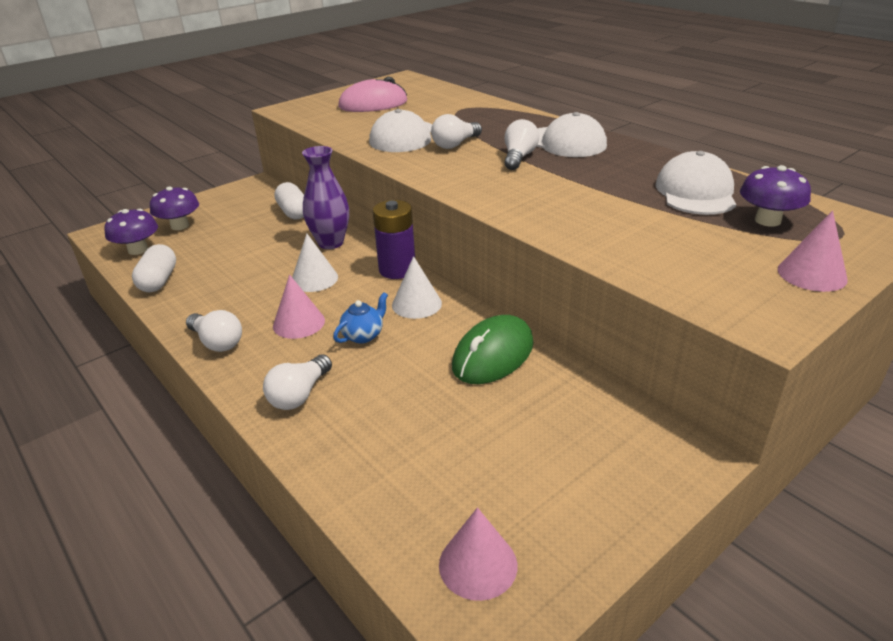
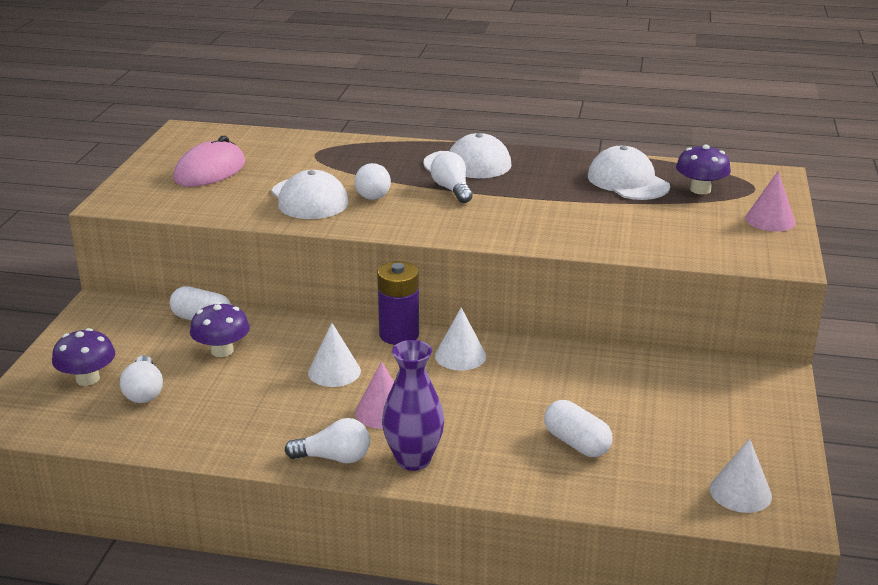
camera: 40 degrees left, 5 degrees down
(138, 250) = (83, 420): purple mushroom -> purple mushroom (222, 351)
(159, 281) = (170, 436): white capsule -> white capsule (576, 443)
(299, 395) = (474, 460): white light bulb -> white light bulb (144, 391)
(331, 243) = (295, 334): purple vase -> purple vase (413, 460)
(363, 335) = (455, 397): blue teapot -> none
(478, 564) = (740, 492): pink cone -> white cone
(493, 355) = (575, 368): green mouse -> none

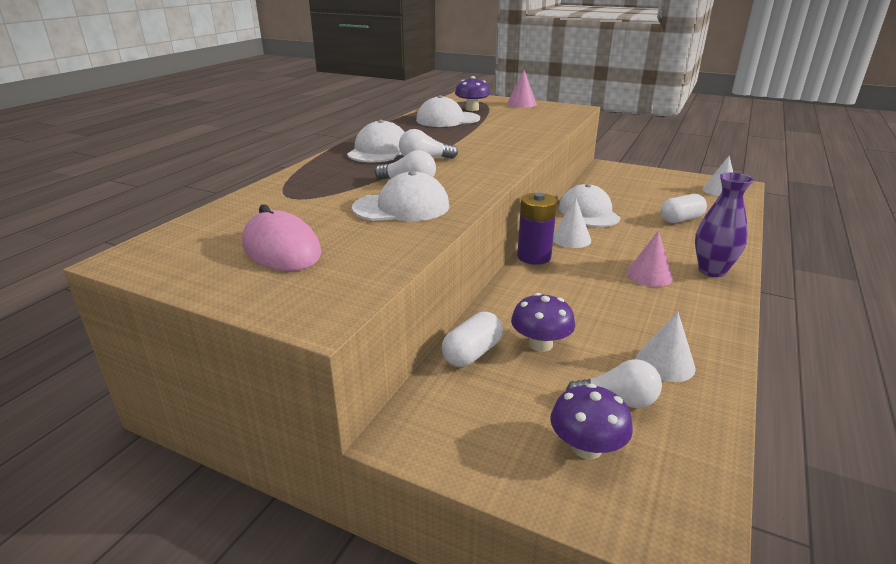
camera: 75 degrees left, 0 degrees up
(334, 371) = (587, 289): white cone -> white cone (665, 363)
(334, 458) = (717, 301): white light bulb -> none
(555, 365) = (588, 212): none -> white cap

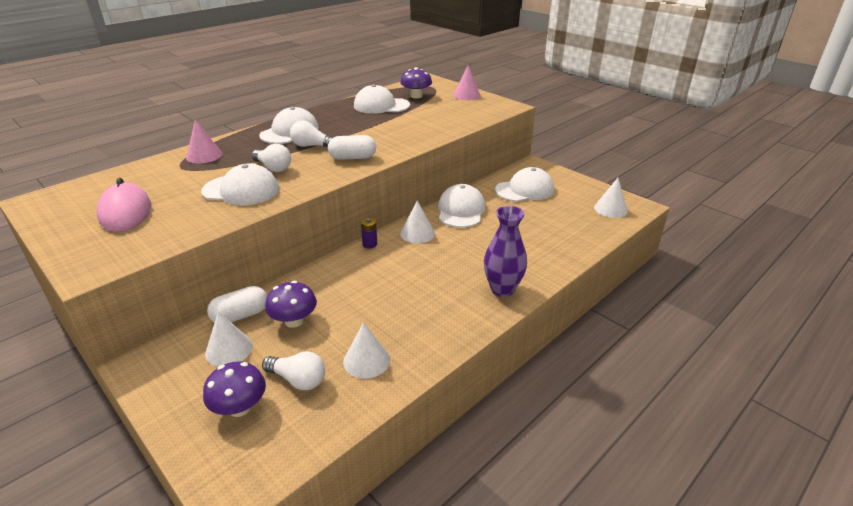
camera: 20 degrees right, 5 degrees up
(500, 391) = (229, 349): none -> white cone
(534, 257) = (370, 244): purple battery -> purple battery, size x0.52
(626, 187) = (524, 190): none -> white cap
(649, 275) = (443, 281): pink cone -> pink cone (204, 155)
(681, 219) = (535, 233): white capsule -> white capsule (352, 158)

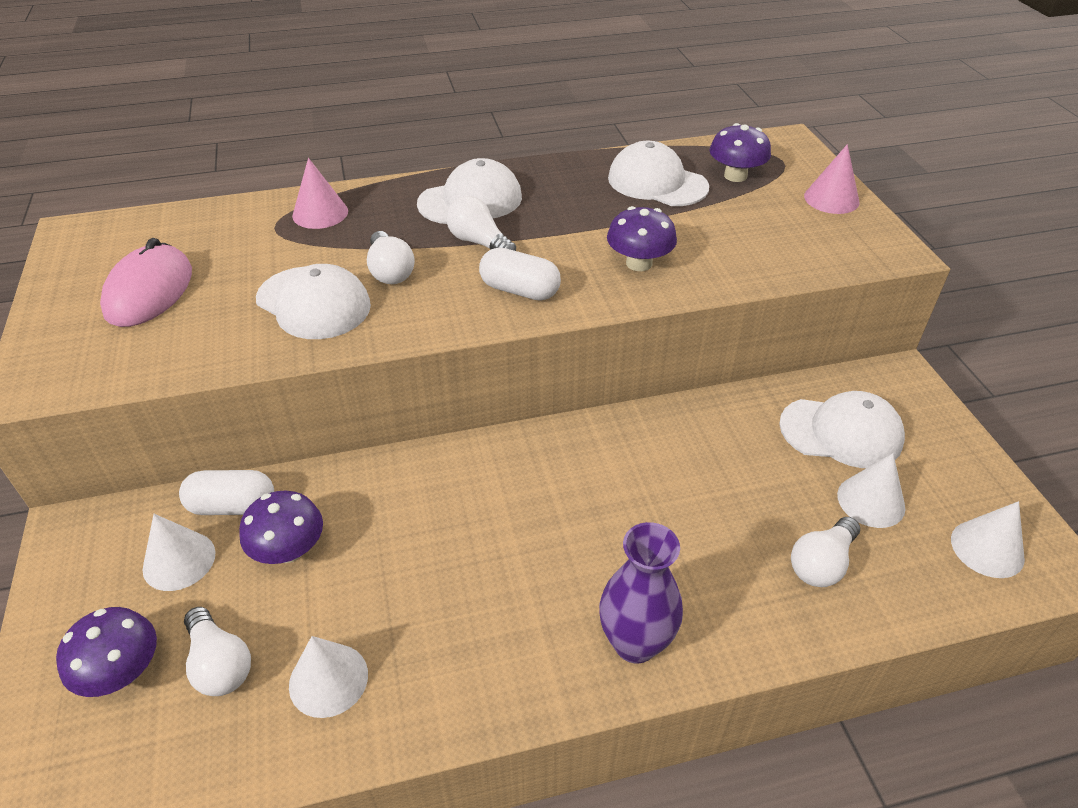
camera: 30 degrees right, 10 degrees up
(370, 244) = (493, 447): purple battery -> none
(402, 135) = (639, 263): none -> purple mushroom
(417, 233) = (581, 456): white cone -> white cone (871, 501)
(461, 210) = (689, 435): white cap -> none
(554, 235) = (821, 563): none -> white light bulb

